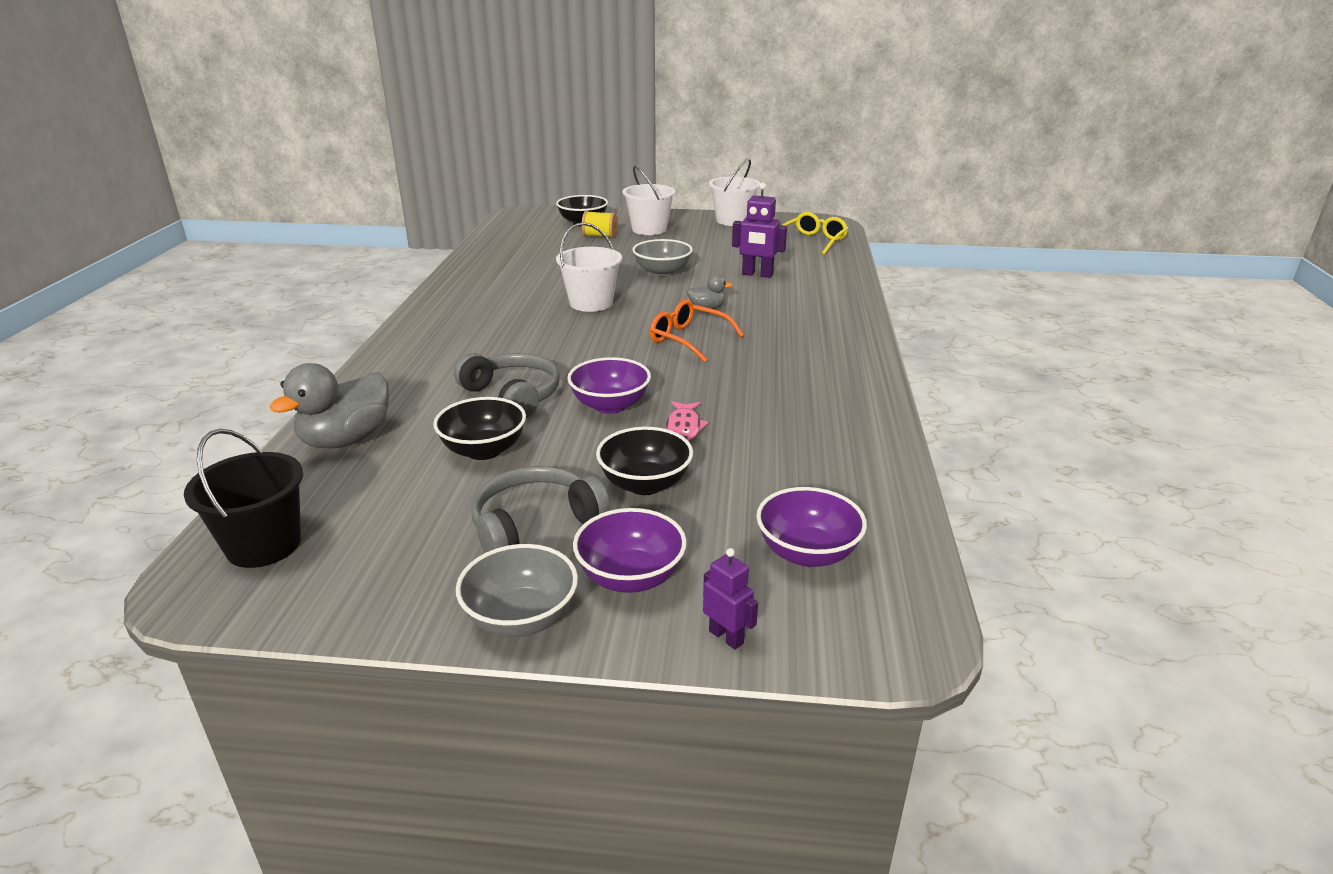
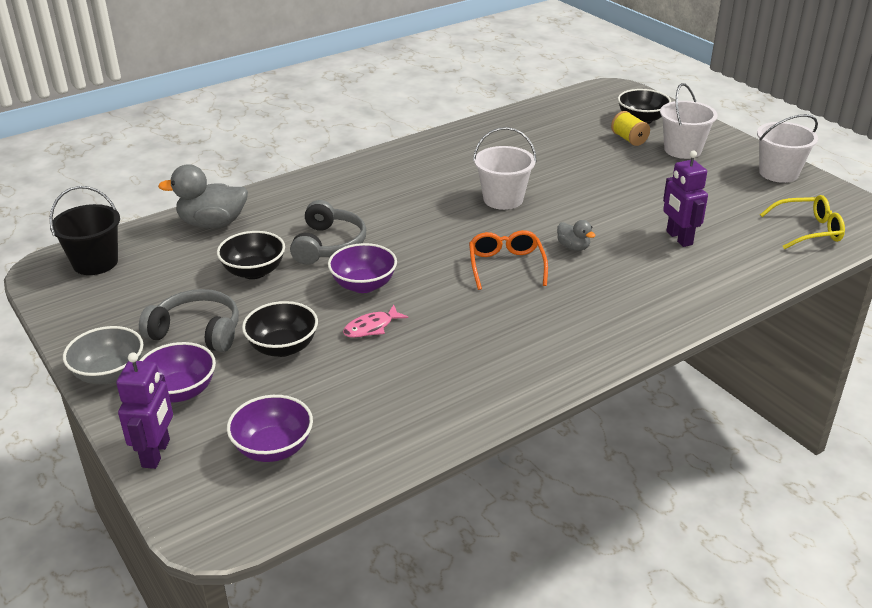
camera: 50 degrees right, 5 degrees up
(662, 272) = (607, 197): grey bowl -> none
(726, 637) = (156, 453): purple robot -> purple robot, size x1.64

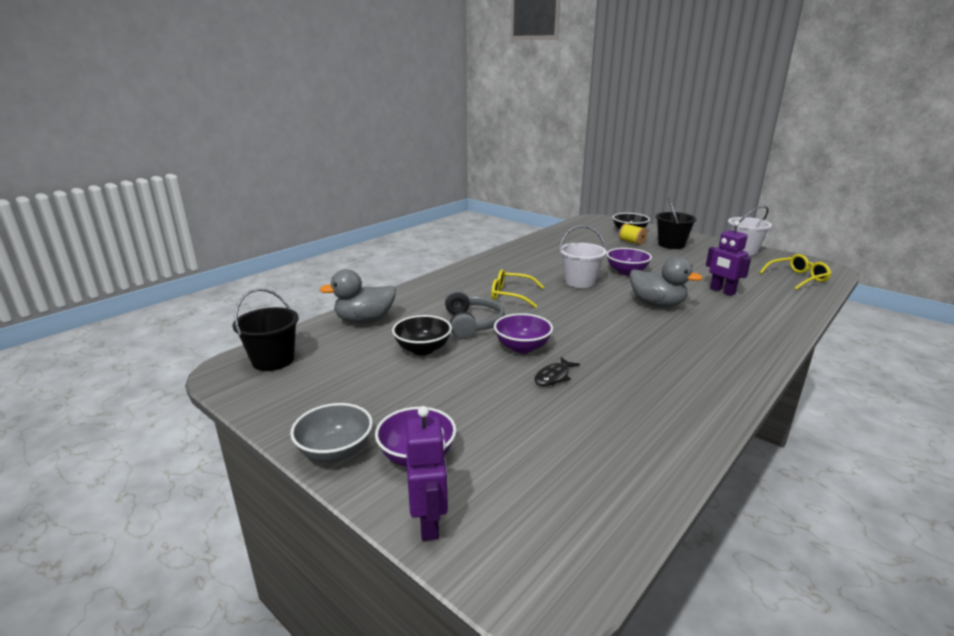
camera: 15 degrees left, 10 degrees down
(197, 332) = (401, 402): grey headphones -> none
(273, 448) = (545, 494): purple bowl -> purple bowl (626, 272)
(283, 347) = (489, 403): black bowl -> none
(371, 327) = (553, 377): pink fish -> black fish
(401, 209) = (511, 295): none -> yellow glasses
(506, 266) = (620, 321): orange glasses -> none
(573, 247) = (657, 304): grey duck -> grey duck, size x1.96
(682, 150) = (671, 244): white bucket -> black bucket

